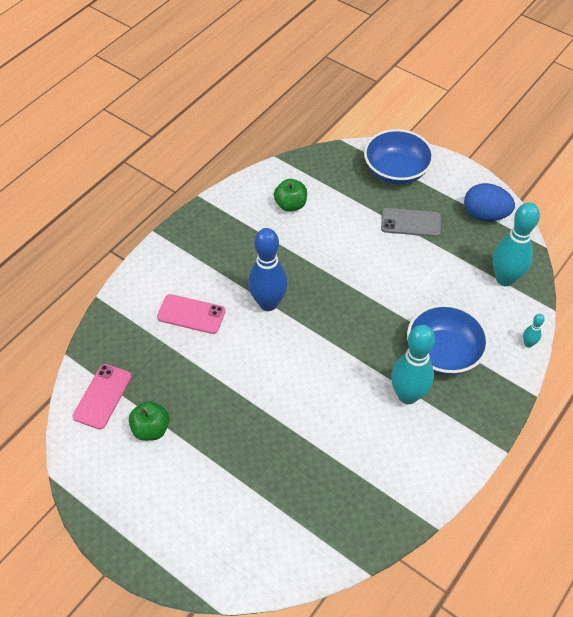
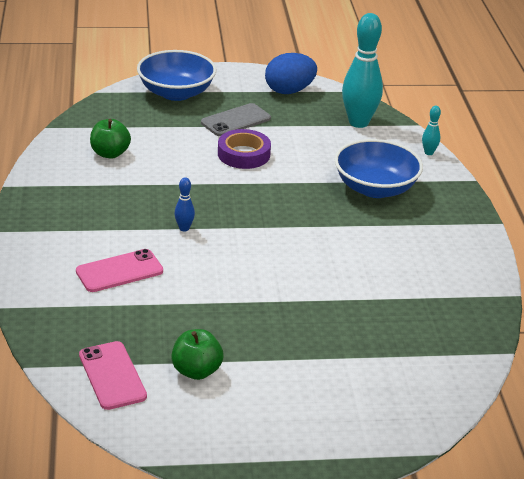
camera: 45 degrees left, 20 degrees down
(268, 303) = (184, 228): blue bowling pin -> blue bowling pin, size x0.44
(381, 259) = (243, 154): none -> purple tape
(407, 395) = (385, 228): turquoise bowling pin -> none

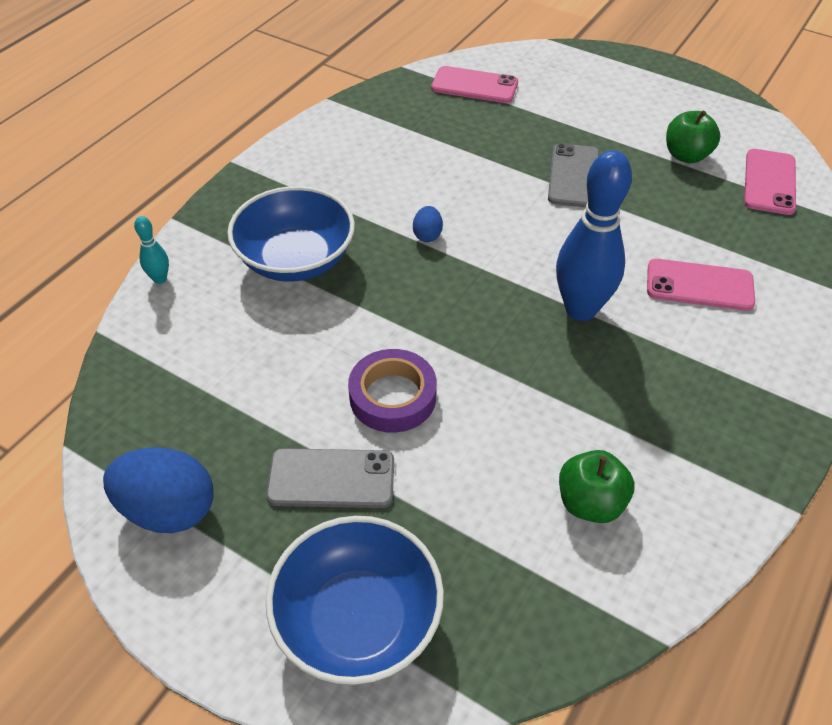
camera: 140 degrees left, 15 degrees up
(184, 228) = (581, 309): blue bowling pin -> blue bowling pin, size x2.29
(268, 312) = (574, 176): none -> grey phone
(319, 231) = (427, 235): none -> blue egg
(358, 122) = (166, 376): turquoise bowling pin -> none
(430, 360) = (474, 86): none -> pink phone

